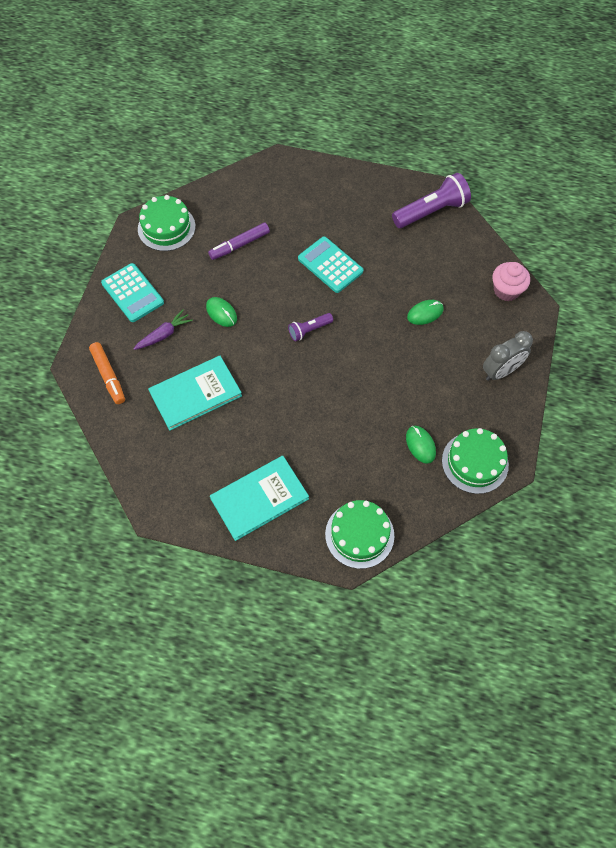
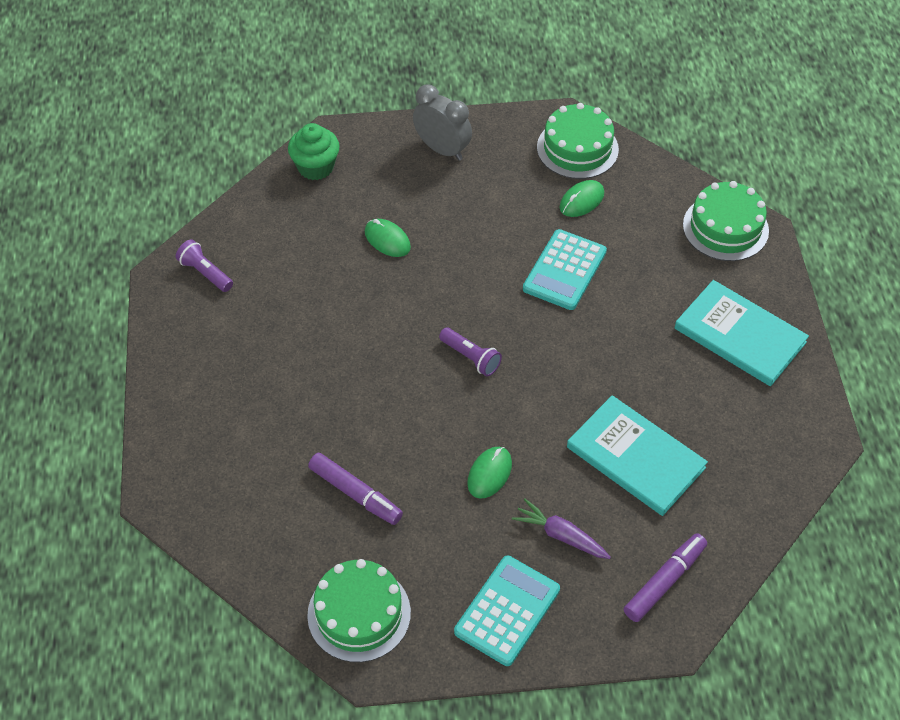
camera: 110 degrees left, 10 degrees down
(108, 376) = (664, 581): orange marker -> purple marker
(330, 265) = (349, 365): turquoise calculator -> turquoise calculator (565, 270)
(431, 211) = (205, 273): purple flashlight -> purple flashlight, size x0.54
(506, 290) = (315, 167): pink cupcake -> green cupcake

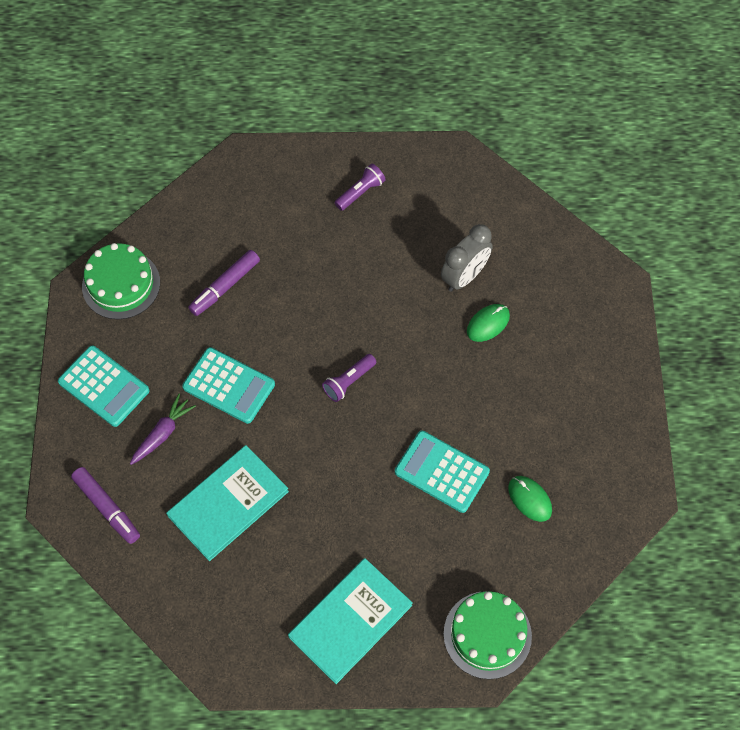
camera: 95 degrees right, 10 degrees up
(205, 273) = (458, 183): purple flashlight -> purple flashlight (361, 192)
(315, 167) = (580, 269): green cupcake -> none
(442, 149) = (601, 378): grey clock -> grey clock (464, 277)
(489, 474) = (229, 385): green mouse -> turquoise calculator
(577, 148) = (601, 504): green cake -> none

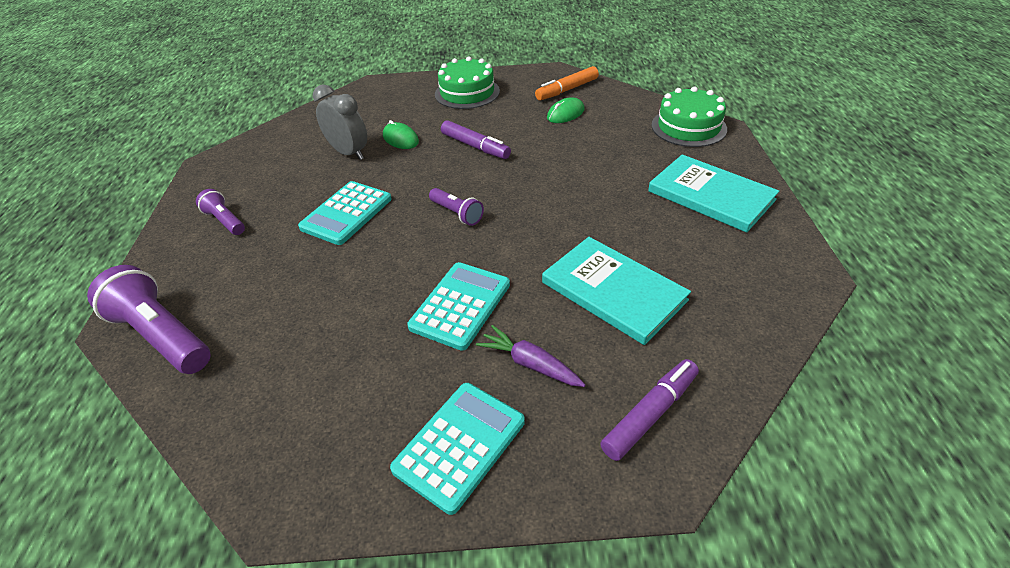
camera: 90 degrees left, 20 degrees down
(121, 284) = (285, 446): green cake -> green cake (467, 92)
(225, 286) = (318, 323): purple marker -> purple marker (475, 146)
(228, 186) = (162, 335): none -> purple flashlight
(441, 472) = (548, 155): turquoise calculator -> turquoise calculator (346, 213)
(590, 508) = (567, 90): none -> orange marker

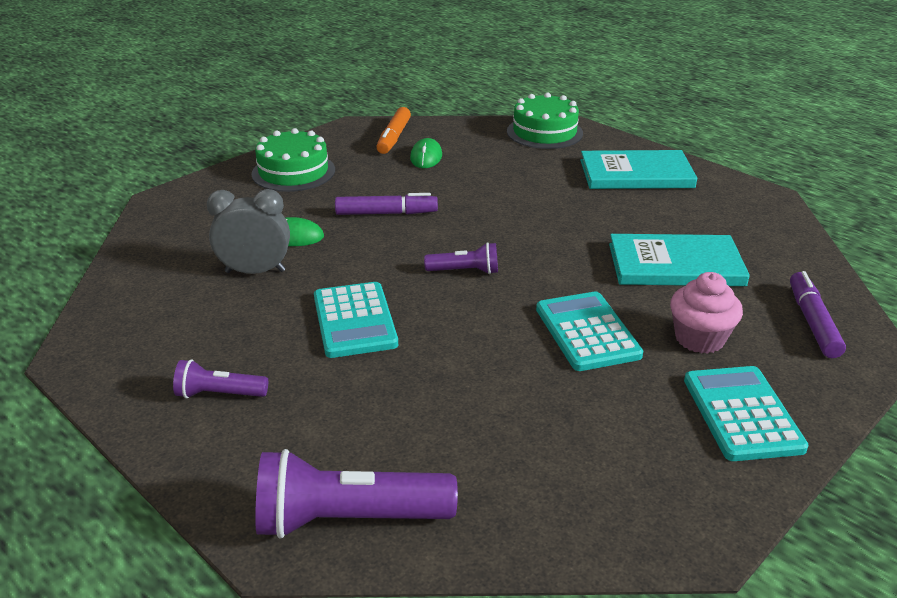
camera: 45 degrees left, 10 degrees down
(529, 363) = (699, 339): purple carrot -> pink cupcake

